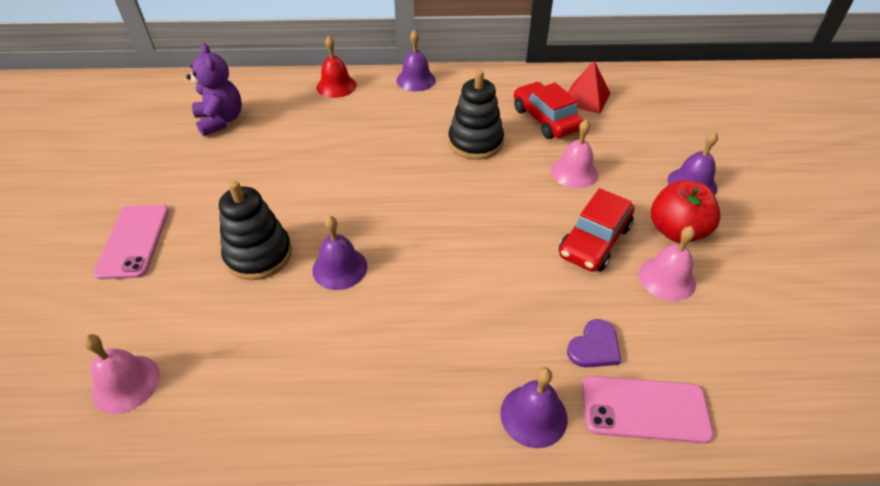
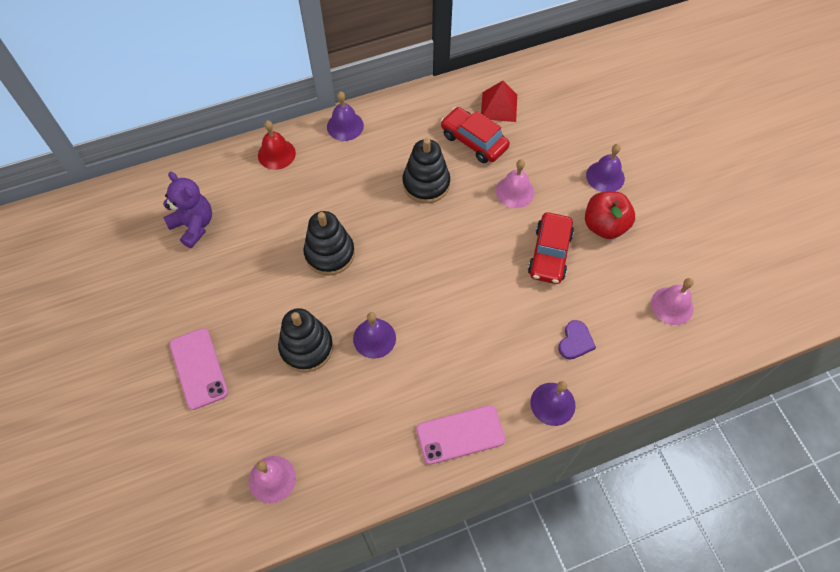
camera: 20 degrees left, 15 degrees up
(338, 176) = (329, 253): none -> black stacking toy
(644, 409) = (618, 375): pink phone -> pink phone (460, 434)
(667, 278) = (608, 270): pink bell -> pink bell (672, 305)

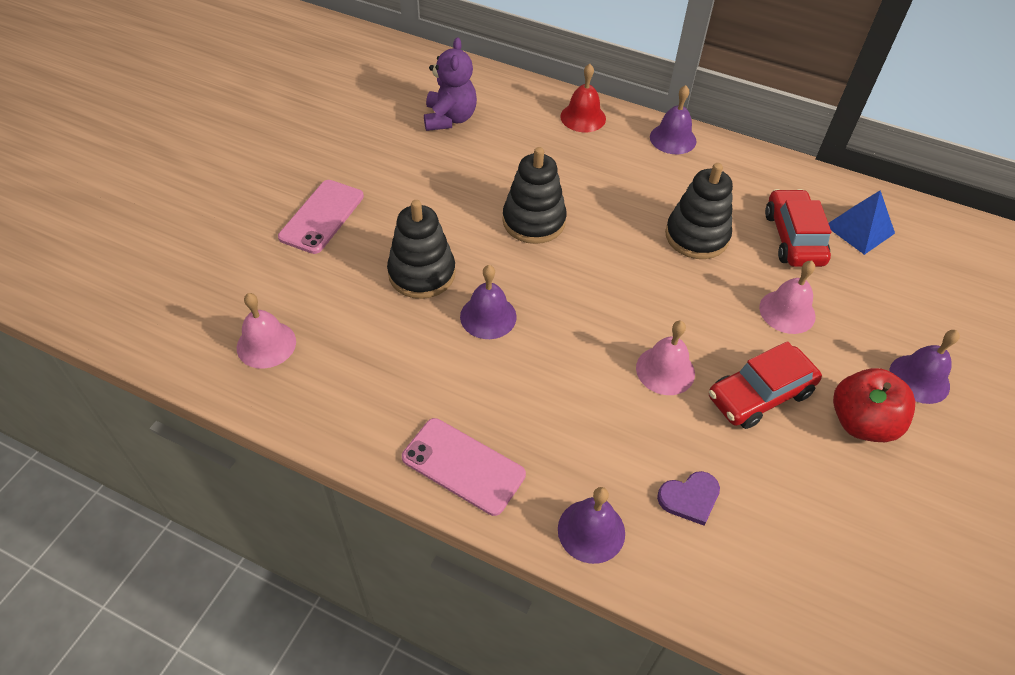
camera: 45 degrees right, 10 degrees down
(499, 106) = (859, 229): red pyramid -> blue pyramid
(672, 305) = (858, 571): pink bell -> pink bell (665, 370)

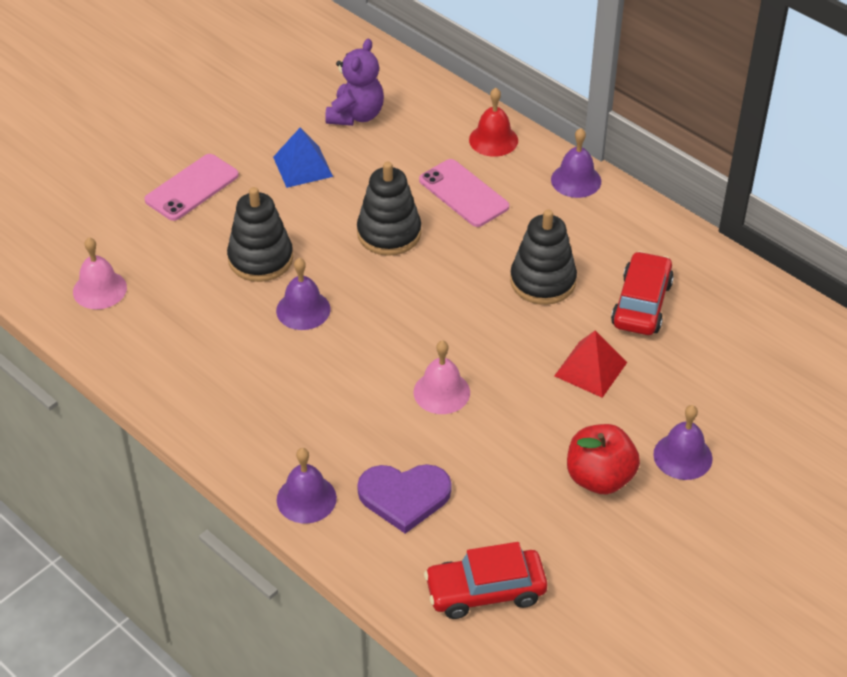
camera: 20 degrees right, 5 degrees down
(463, 466) = (223, 424): pink phone -> pink phone (463, 193)
(689, 498) = (404, 496): purple heart -> purple heart, size x1.60
(759, 395) = (518, 433): red car -> red car (485, 591)
(787, 311) = (590, 369): pink bell -> red pyramid
(859, 229) = (717, 310): blue pyramid -> blue pyramid (302, 166)

